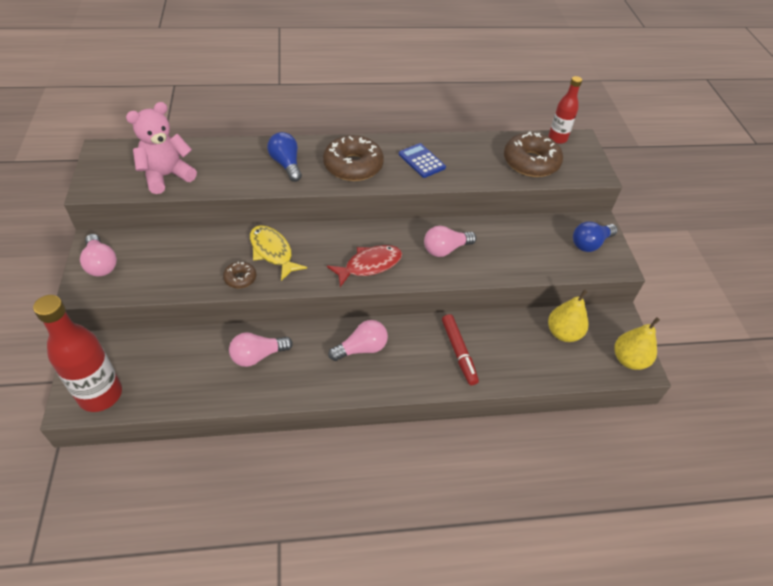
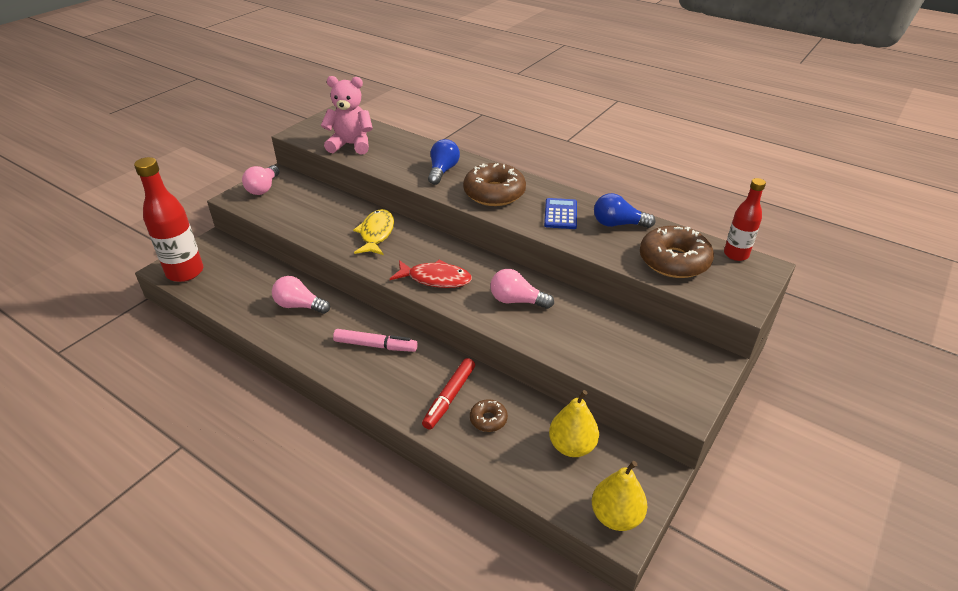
camera: 45 degrees right, 10 degrees down
(240, 278) = (332, 239): brown donut -> brown donut (488, 419)
(361, 348) = (375, 345): pink light bulb -> pink marker
(590, 244) = (678, 373): blue light bulb -> blue light bulb (618, 224)

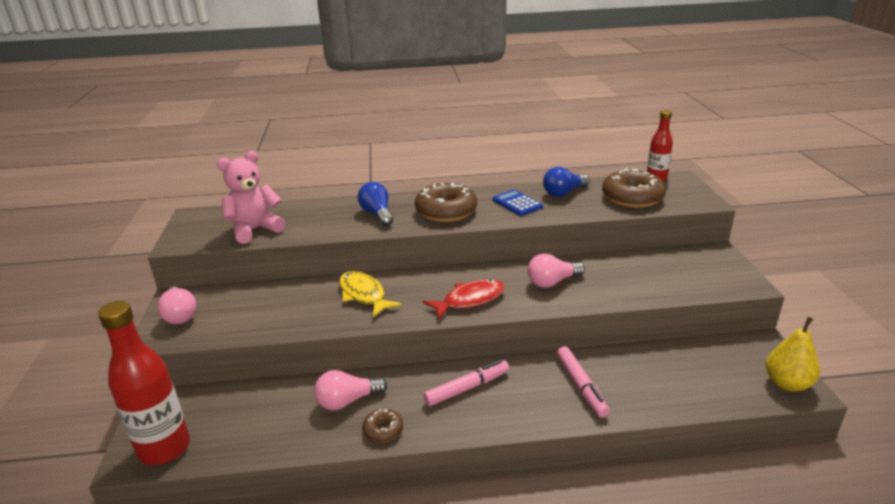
camera: 40 degrees left, 10 degrees down
(449, 397) = (581, 386): red marker -> pink marker
(488, 419) = (629, 382): brown donut -> brown donut (383, 430)
(572, 446) = (701, 361): yellow pear -> none

